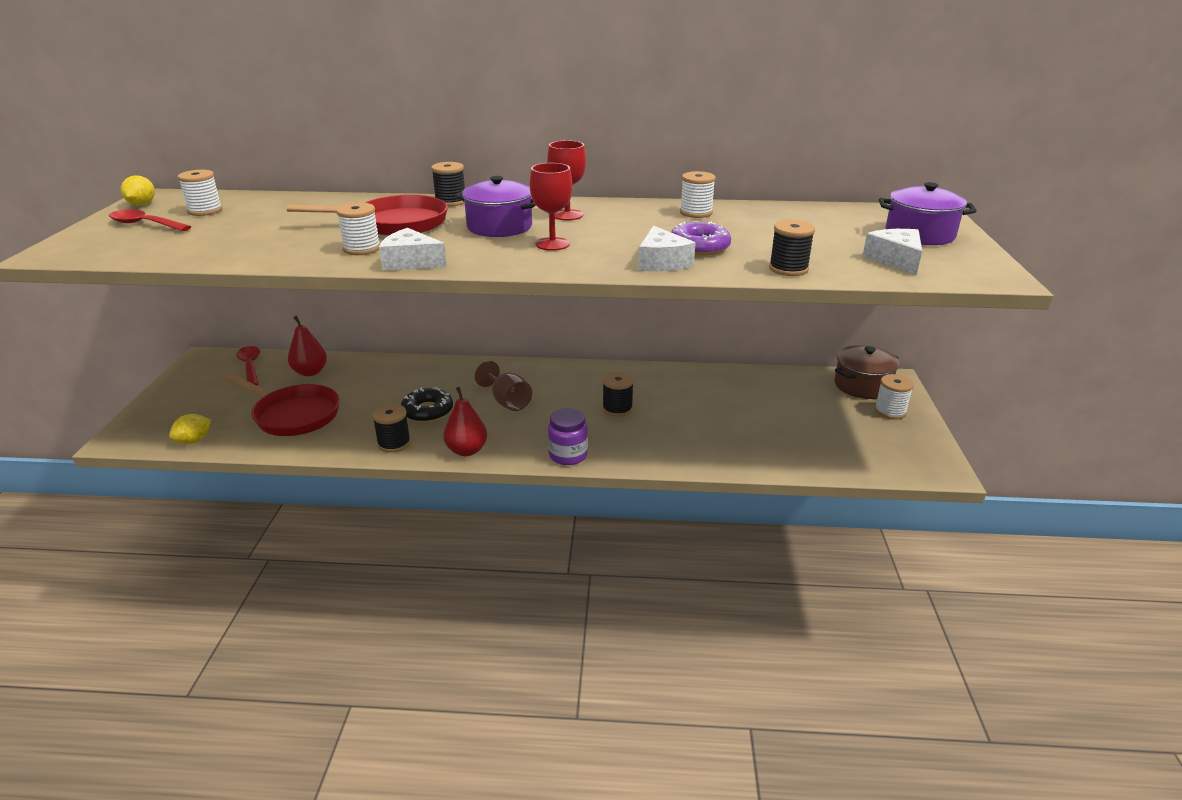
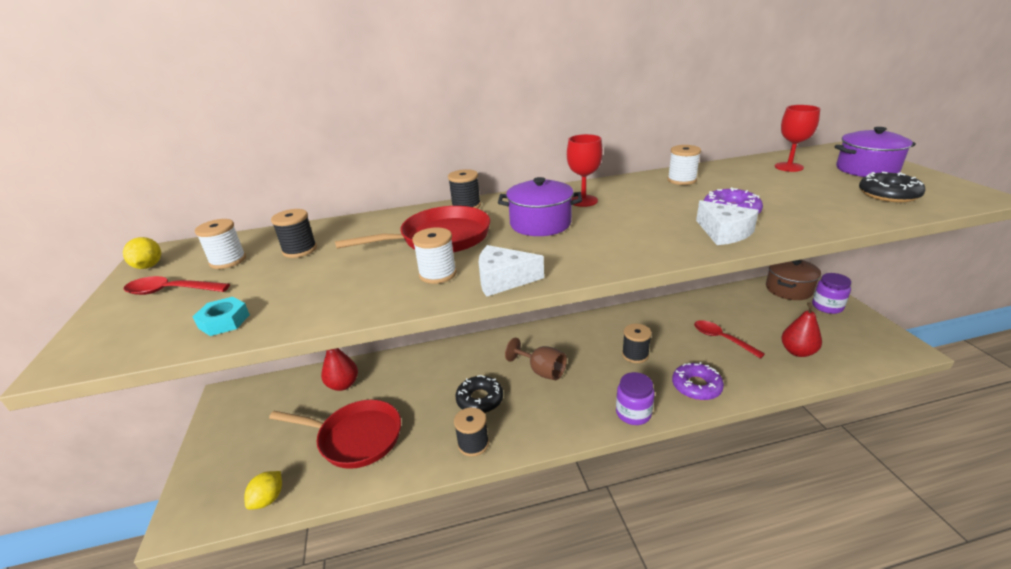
camera: 15 degrees left, 0 degrees up
(167, 251) = (224, 321): none -> turquoise nut
(250, 366) = (280, 392): red spoon -> red spoon (721, 339)
(467, 450) = (544, 433): red pear -> red pear (797, 351)
(552, 244) = (608, 232): red goblet -> red goblet (788, 167)
(656, 448) = (696, 386): none -> purple donut
(788, 269) = (828, 218): black spool -> black spool (300, 250)
(890, 411) = (827, 306): white spool -> purple jar
(895, 260) = (888, 194): white cheese -> black donut

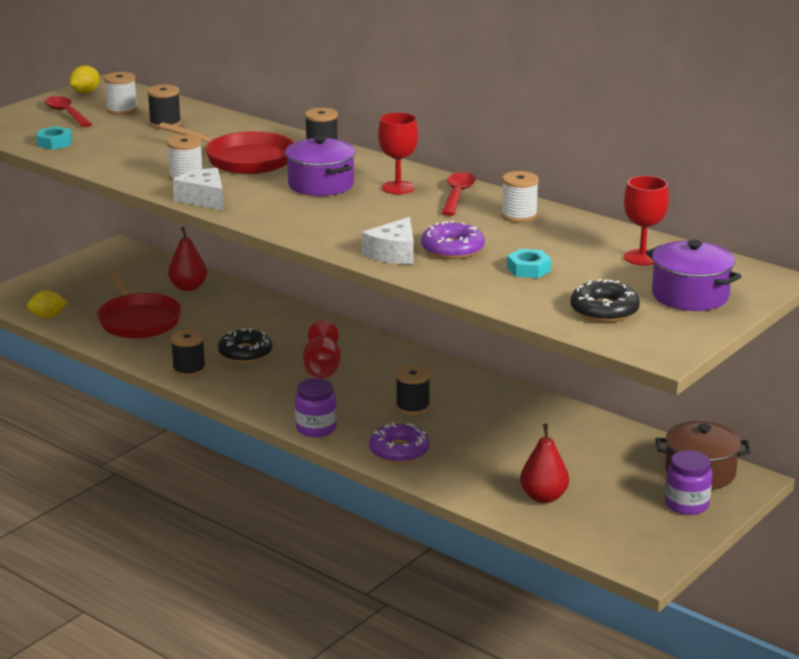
camera: 50 degrees right, 5 degrees down
(541, 371) = (322, 368): brown goblet -> red goblet
(721, 339) = (510, 448): red spoon -> red spoon (457, 195)
(791, 198) = (528, 269): none -> turquoise nut

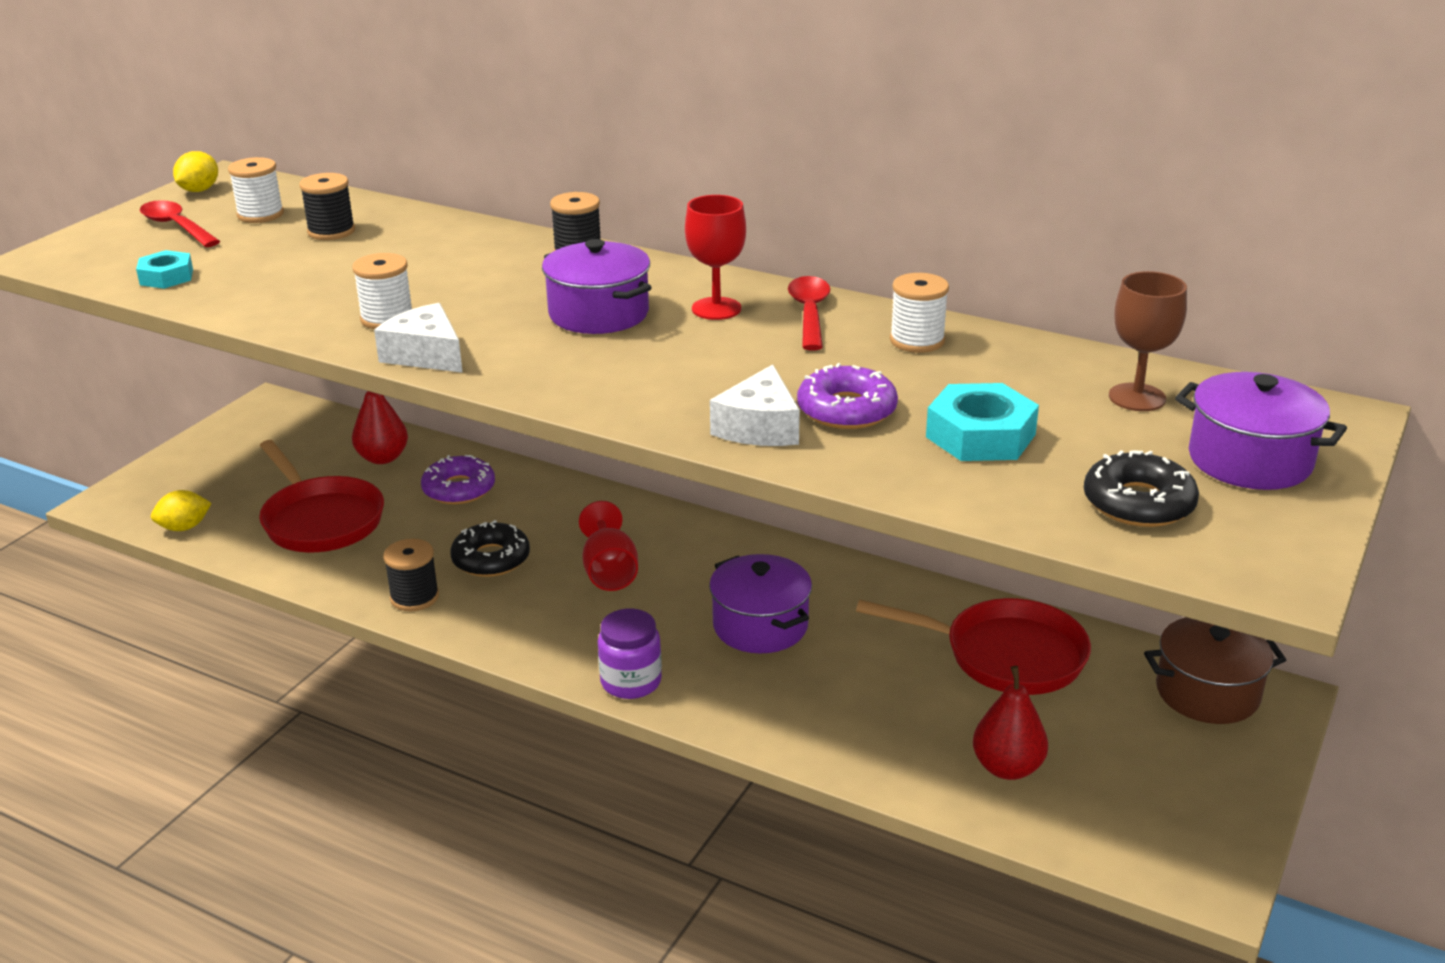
camera: 10 degrees left, 5 degrees up
(244, 159) = (468, 281): red pan -> red pan (1005, 655)
(399, 451) = (766, 708): purple donut -> purple donut (459, 489)
(412, 407) = (760, 626): black spool -> purple pot
(528, 269) = (980, 436): turquoise nut -> turquoise nut, size x1.59
(642, 258) = (1137, 397): red goblet -> brown goblet
(686, 504) = (1215, 753): purple jar -> none

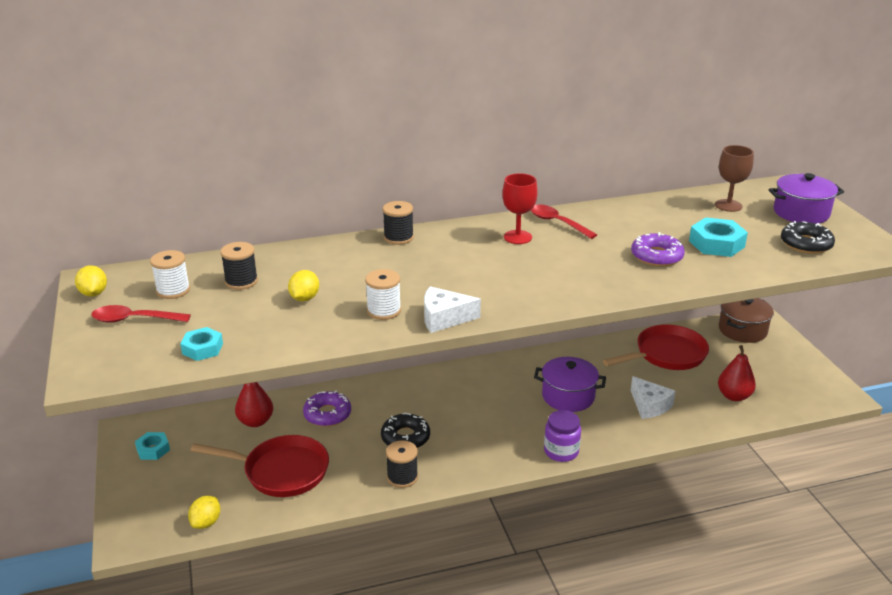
camera: 45 degrees left, 0 degrees up
(258, 434) = (153, 449): none -> turquoise nut
(347, 272) = (304, 298): none -> yellow lemon
(599, 314) = (475, 262): purple pot -> none
(609, 572) = (469, 411): red goblet -> none
(759, 427) = (644, 279): white cheese -> white cheese (649, 405)
(917, 341) = (618, 216): white spool -> none

